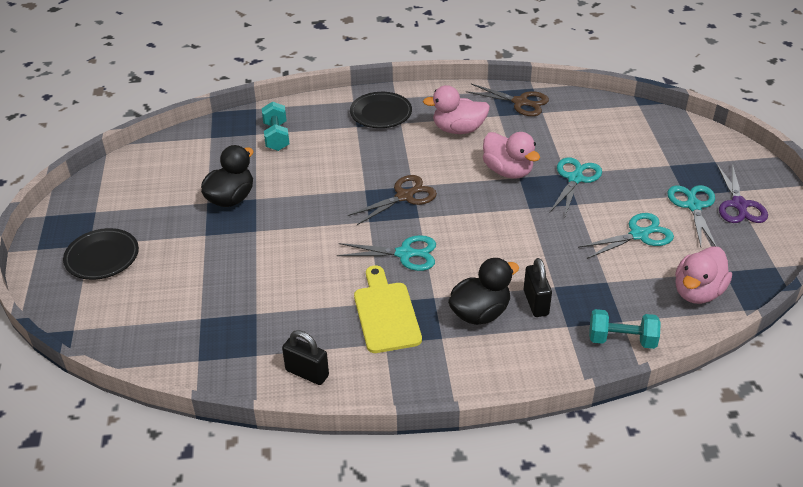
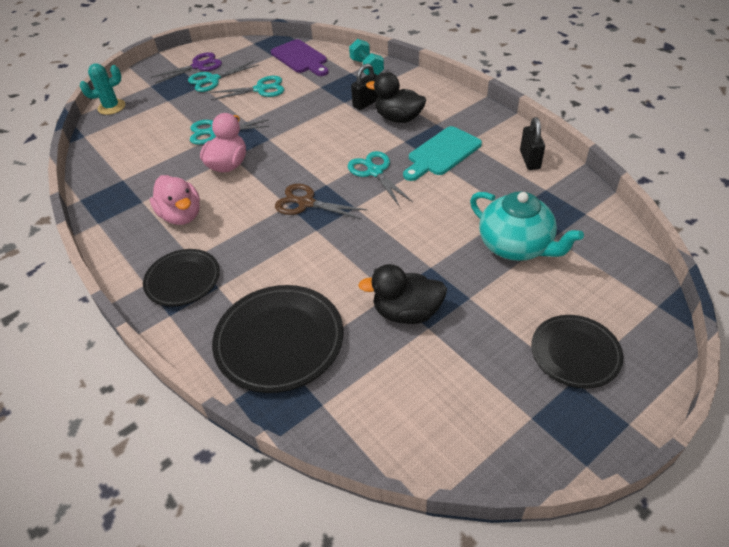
camera: 120 degrees left, 5 degrees up
(218, 289) = (516, 246): none -> turquoise teapot
(276, 137) = (279, 341): turquoise dumbbell -> black plate
(386, 313) = (442, 153): yellow cutting board -> turquoise cutting board
(521, 102) = (111, 197): brown scissors -> none
(639, 234) = (261, 89): turquoise scissors -> turquoise scissors turned 135 degrees clockwise
(685, 128) = (111, 107): none -> turquoise cactus
(697, 292) = (300, 58): pink duck -> purple cutting board

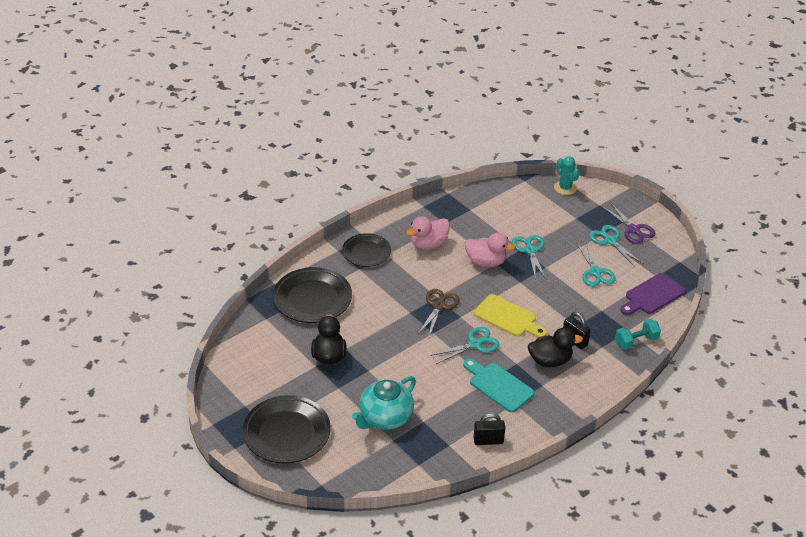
camera: 85 degrees right, 5 degrees down
(329, 147) = (507, 317): none -> yellow cutting board
(398, 118) = (550, 361): black duck -> black duck turned 60 degrees clockwise
(575, 354) = (287, 433): black plate -> black plate, size x1.55

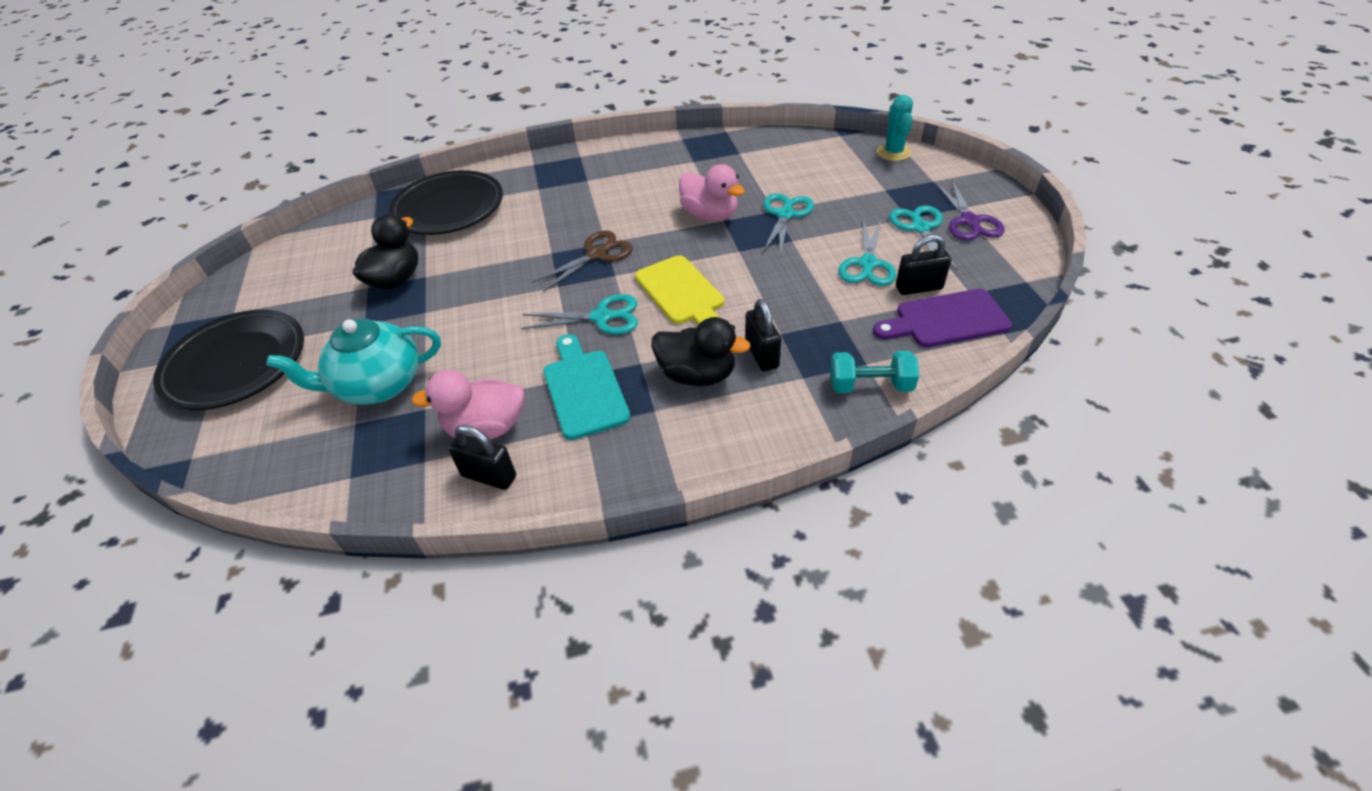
camera: 30 degrees right, 5 degrees up
(366, 252) = (564, 173): black plate -> none
(428, 244) = (650, 179): pink duck -> pink duck (486, 428)
(629, 280) = (918, 288): none -> black padlock

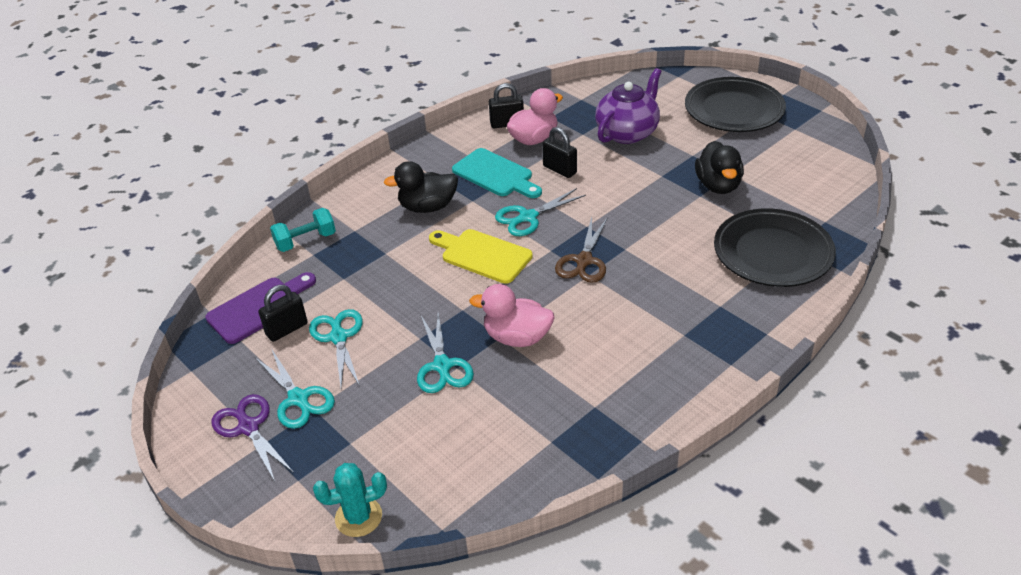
camera: 150 degrees right, 5 degrees down
(378, 385) = (627, 133): turquoise teapot -> purple teapot
(761, 355) = (391, 234): black padlock -> black padlock (559, 170)
(893, 152) = (358, 517): turquoise cactus -> turquoise cactus turned 75 degrees counterclockwise

